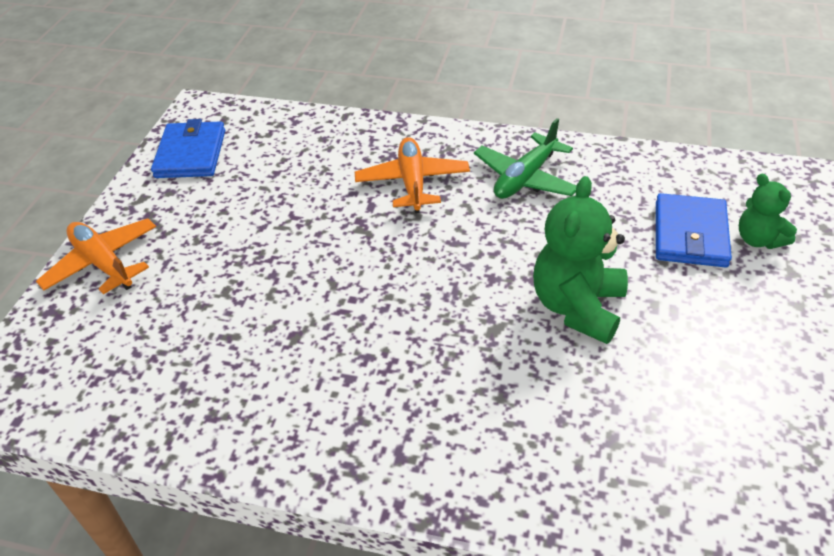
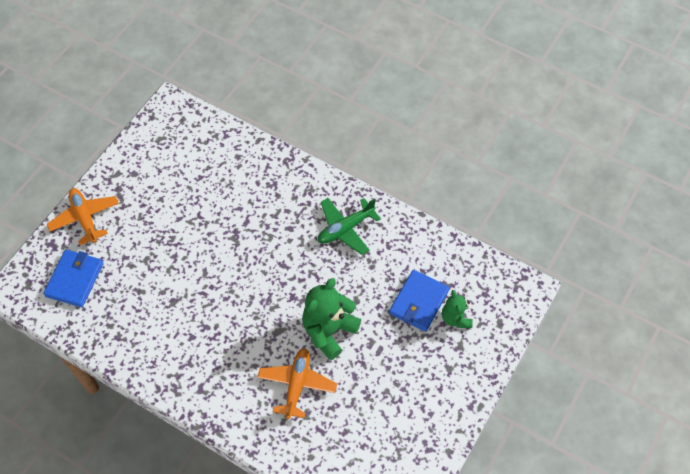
camera: 15 degrees right, 15 degrees up
(190, 154) = (154, 145): blue wallet -> blue wallet (74, 279)
(412, 182) = (277, 211): orange plane -> orange plane (297, 384)

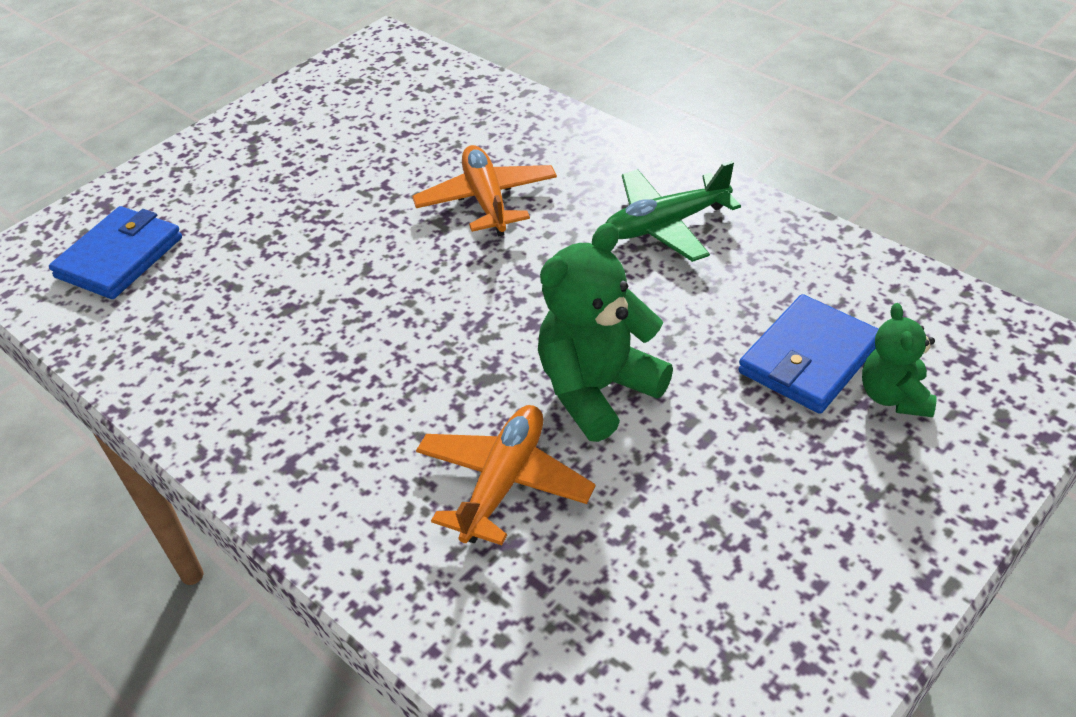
camera: 15 degrees right, 15 degrees down
(85, 218) = (179, 173): orange plane -> orange plane (487, 200)

